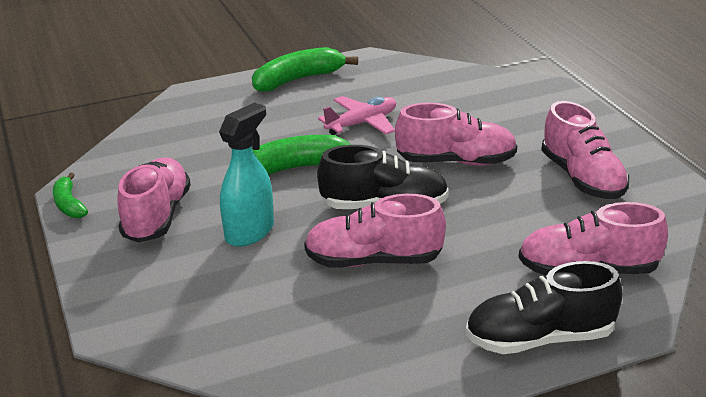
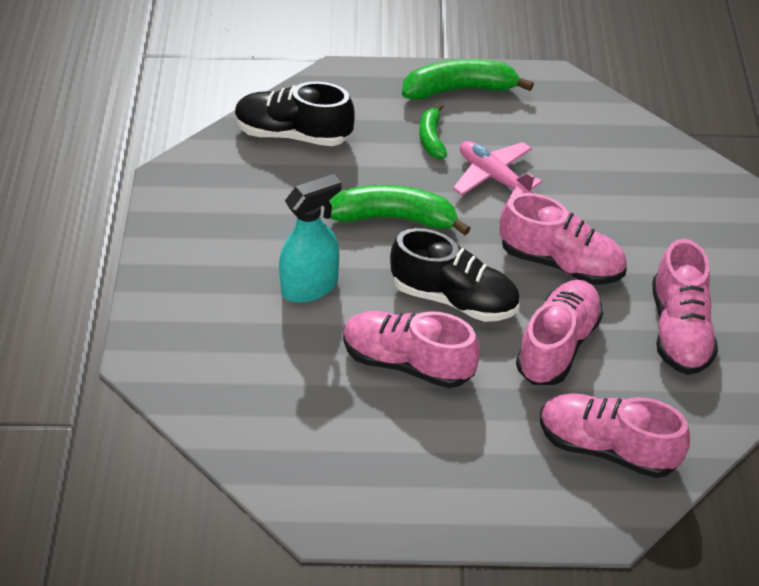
camera: 20 degrees right, 15 degrees up
(69, 204) = (161, 194): green banana -> green banana (431, 139)
(157, 216) = (234, 237): pink shoe -> pink shoe (557, 345)
(362, 123) = (493, 177): pink plane -> pink plane turned 120 degrees counterclockwise
(539, 338) = (509, 509): black shoe -> black shoe (293, 134)

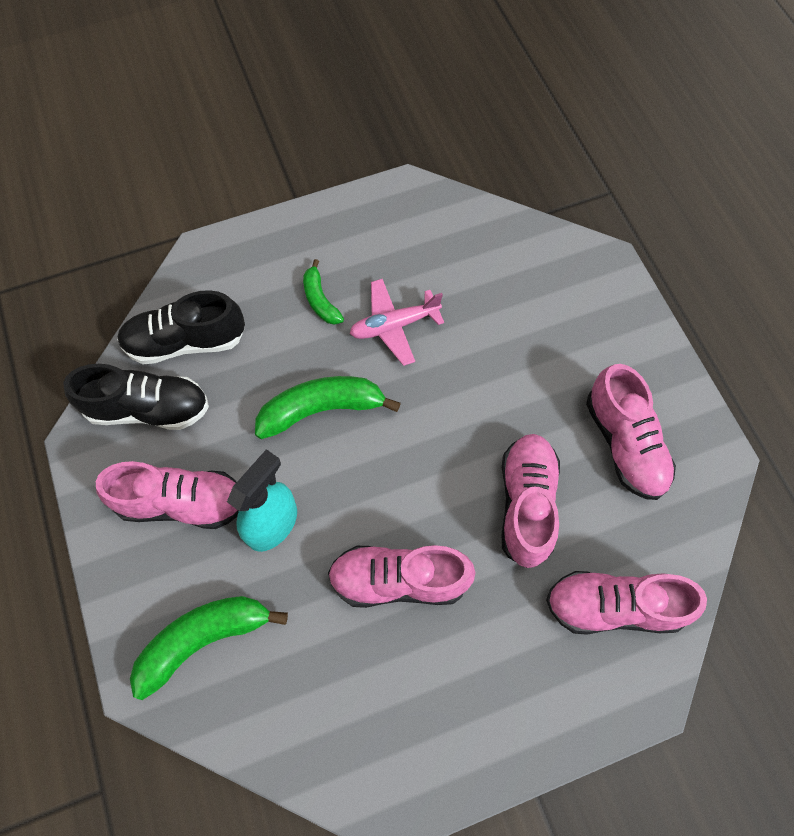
camera: 20 degrees left, 20 degrees up
(454, 299) = (413, 485): black shoe -> black shoe (148, 409)
(459, 89) = (324, 232): green banana -> green banana (203, 640)
(493, 177) = (394, 325): pink plane -> pink plane turned 45 degrees counterclockwise
(561, 263) = (493, 405): pink shoe -> pink shoe (182, 503)

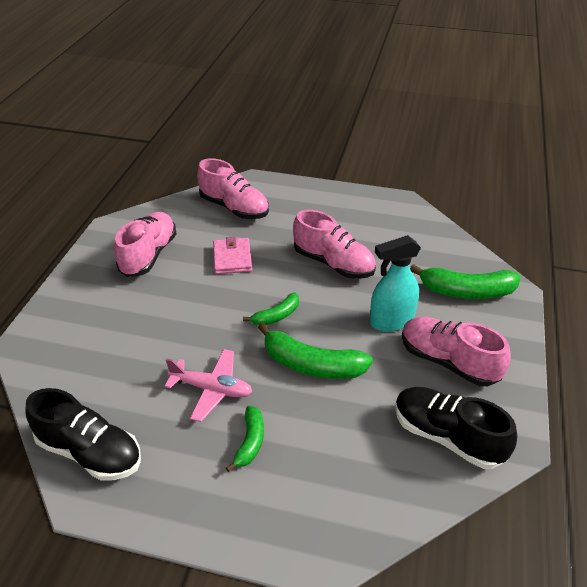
camera: 145 degrees left, 25 degrees down
(186, 342) = (388, 474): black shoe -> black shoe (90, 452)
(403, 449) = (276, 315): none -> green banana
(526, 504) = (232, 258): pink shoe -> pink wallet

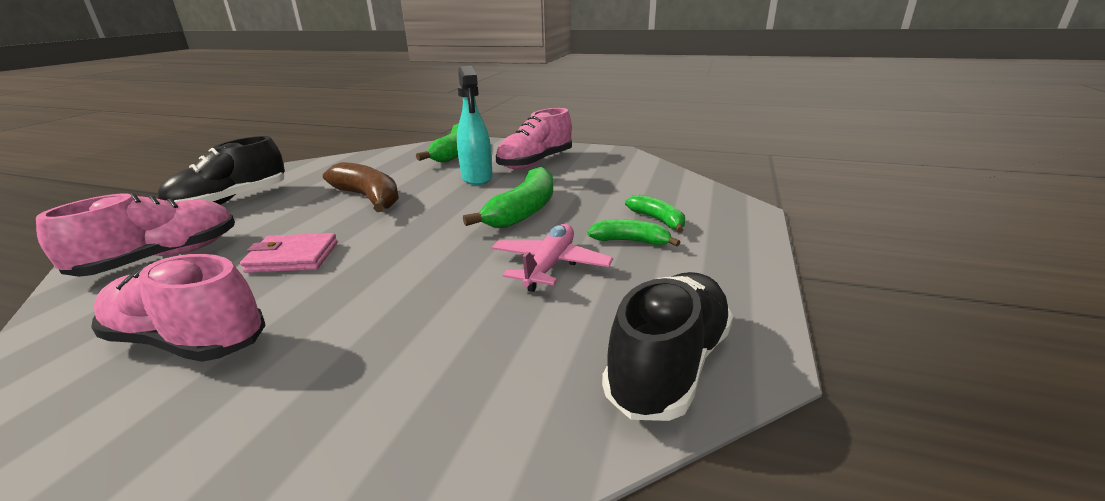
camera: 85 degrees left, 15 degrees down
(276, 315) = (437, 228): green banana -> green banana (657, 220)
(333, 263) = (368, 198): pink shoe -> brown banana
(447, 436) = (614, 167): black shoe -> black shoe (231, 201)

